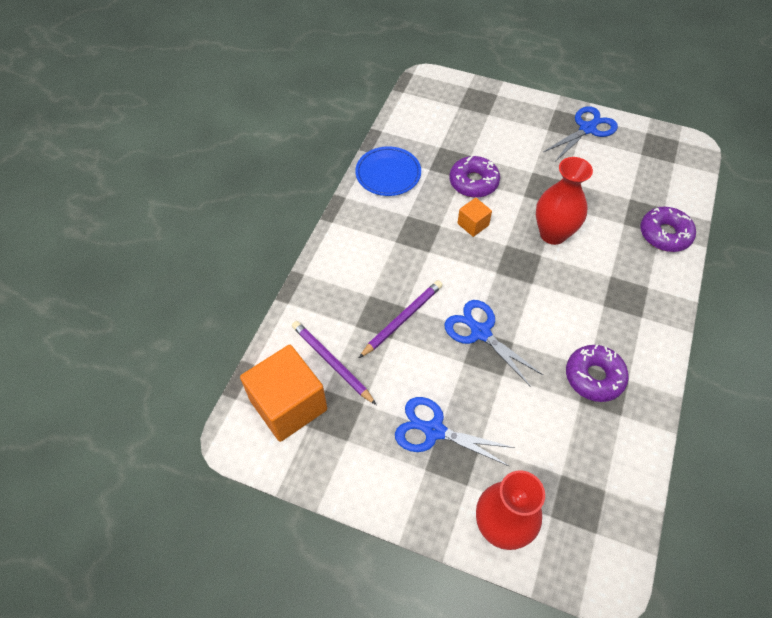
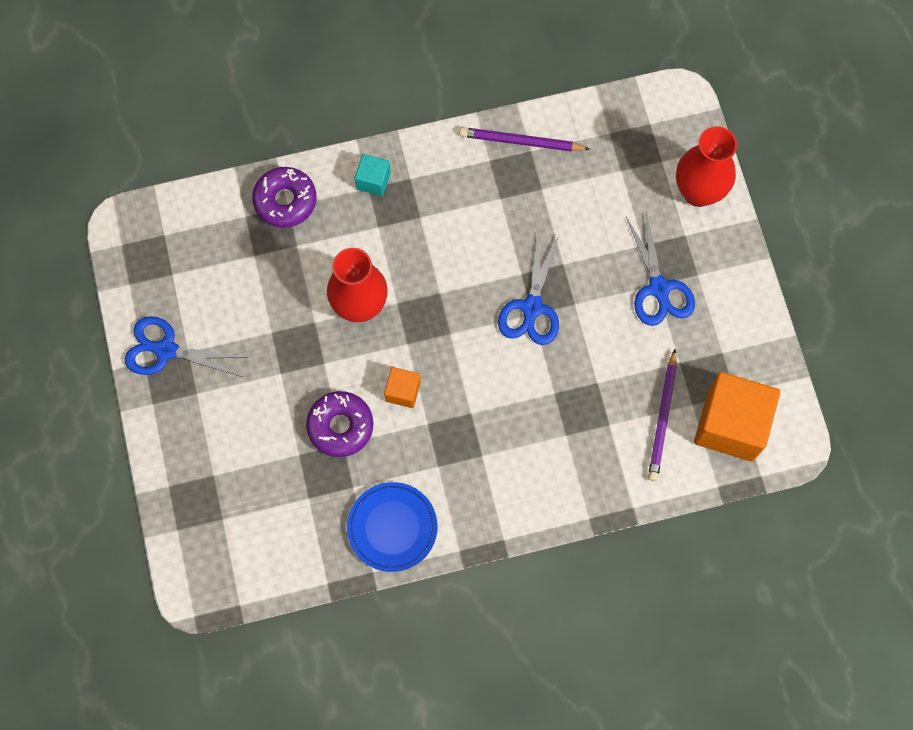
camera: 125 degrees left, 15 degrees up
(402, 319) = (570, 386): purple pencil -> purple pencil (521, 142)
(594, 377) = (508, 188): purple donut -> none
(653, 293) = (373, 181): none -> turquoise cube

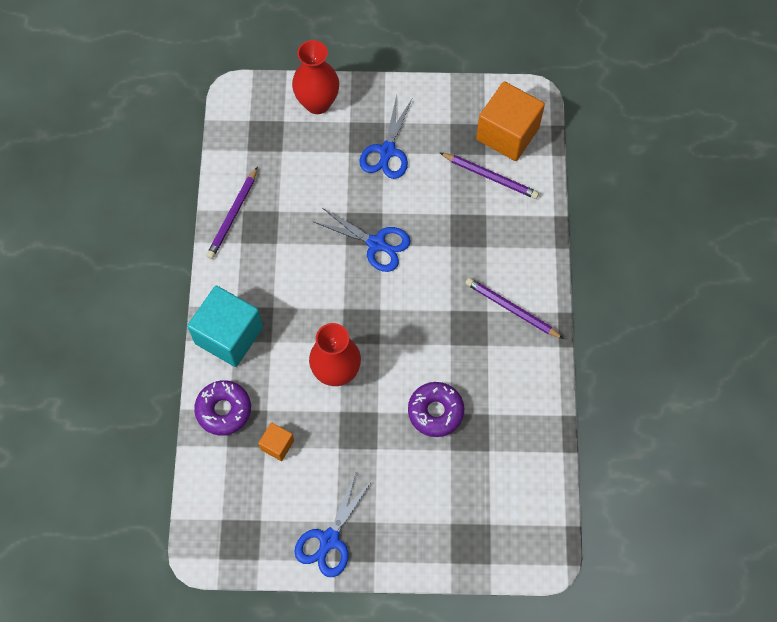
camera: 75 degrees left, 5 degrees down
(373, 181) = (229, 335): turquoise cube -> turquoise cube, size x2.10
(392, 527) = (529, 391): blue plate -> none
(403, 391) = (419, 356): orange cube -> orange cube (277, 445)
(492, 484) = (512, 309): none -> purple pencil
(659, 288) = (387, 151): blue scissors -> blue scissors turned 105 degrees clockwise

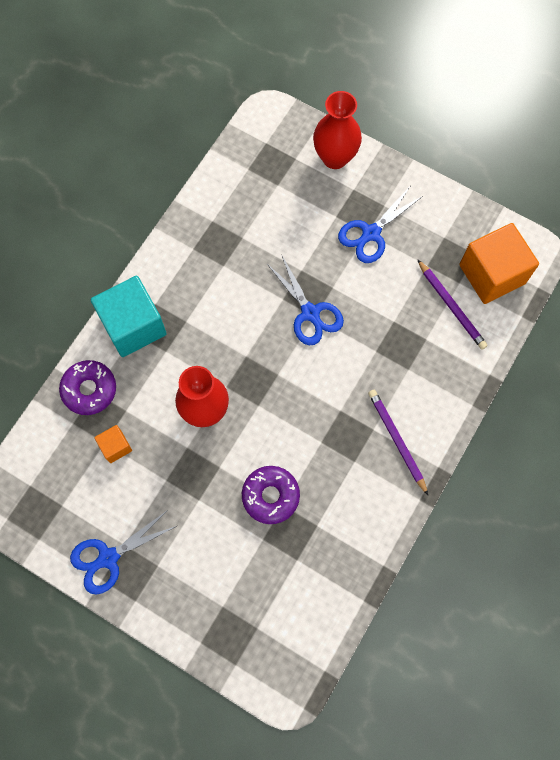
camera: 30 degrees right, 5 degrees up
(233, 215) = (201, 220): purple pencil -> none

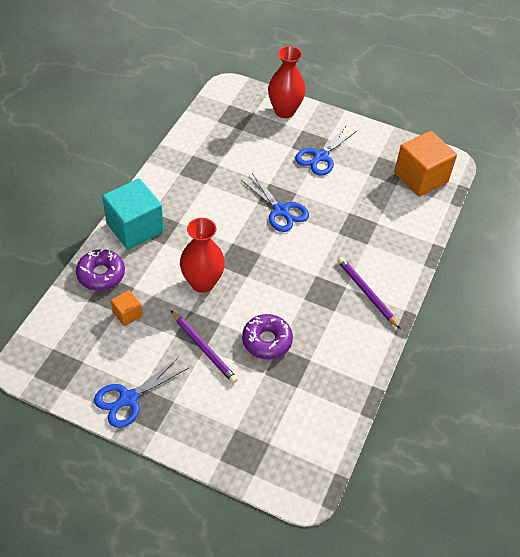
camera: 10 degrees left, 20 degrees down
(451, 306) = (393, 200): purple pencil -> purple pencil (203, 348)

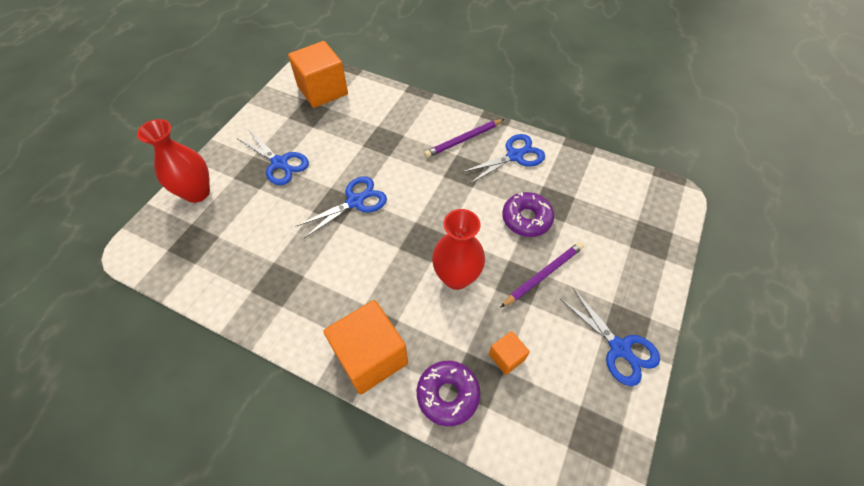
camera: 85 degrees left, 5 degrees up
(135, 228) = (370, 356): turquoise cube -> orange cube
(349, 337) = (515, 156): none -> blue scissors

